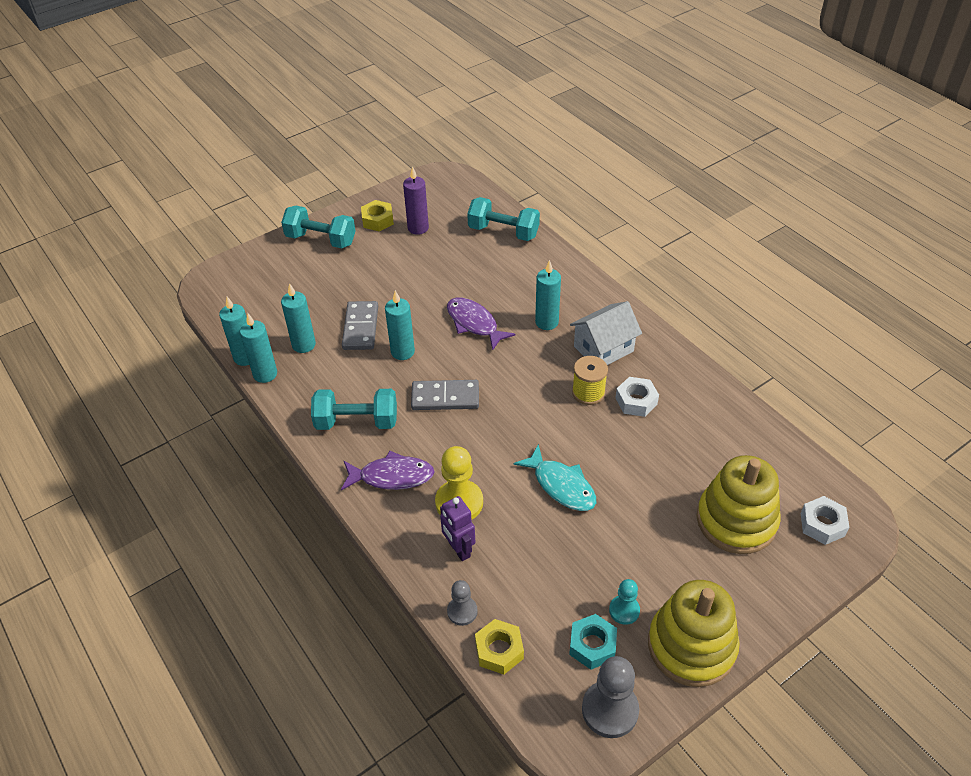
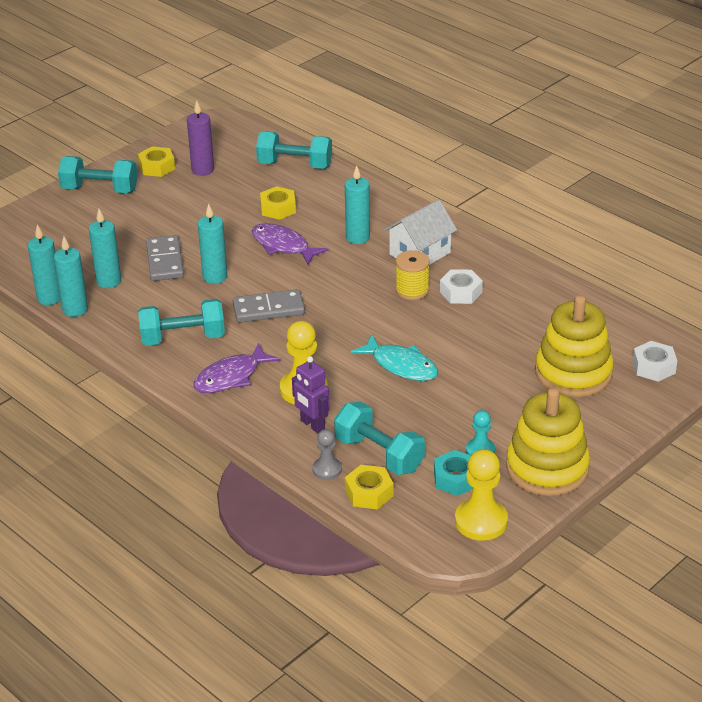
camera: 10 degrees left, 10 degrees down
(392, 476) = (231, 377): purple fish -> purple fish turned 150 degrees clockwise
(478, 279) = (278, 208): none -> yellow nut
(518, 599) = (379, 454): none -> turquoise dumbbell
(610, 710) = (481, 521): grey pawn -> yellow pawn

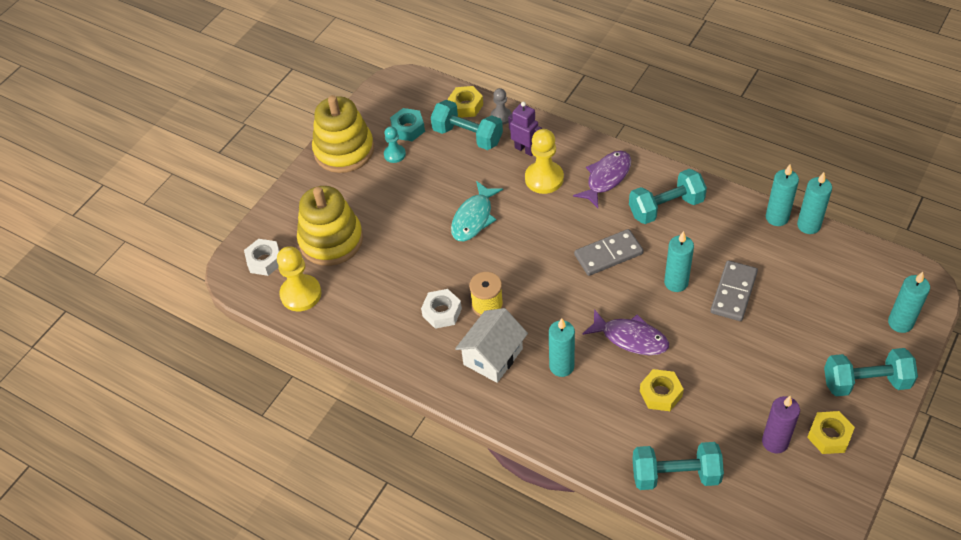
camera: 170 degrees right, 15 degrees up
(109, 281) = (769, 256): turquoise candle -> turquoise candle (900, 323)
(165, 261) = (733, 292): grey domino -> grey domino turned 45 degrees clockwise
(401, 365) = (474, 218): turquoise fish -> turquoise fish turned 90 degrees counterclockwise
(481, 521) = (384, 102): yellow pawn -> yellow pawn (301, 294)

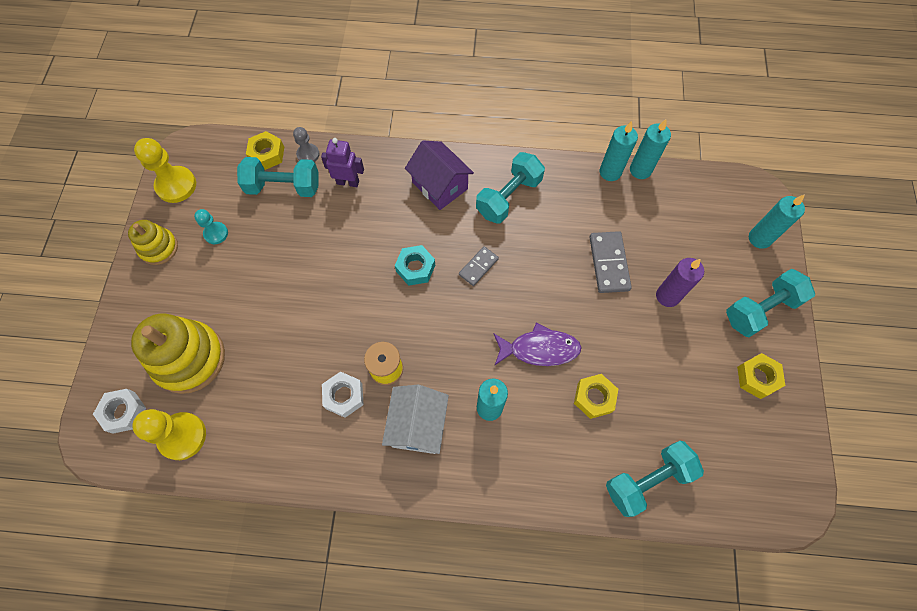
camera: 30 degrees left, 15 degrees up
(344, 150) = (159, 248): yellow stacking toy -> yellow stacking toy, size x0.57
(408, 129) = (217, 199): turquoise nut -> turquoise nut (415, 268)
(474, 218) = (330, 276): turquoise fish -> none
(544, 178) = (380, 207): yellow pawn -> yellow pawn (176, 185)
(606, 178) = (440, 185): purple fish -> purple house
(608, 254) = (478, 267): grey domino -> grey domino, size x0.63
(676, 283) = (553, 273): turquoise candle -> none
(775, 442) = (716, 404): purple candle -> purple candle (667, 296)

